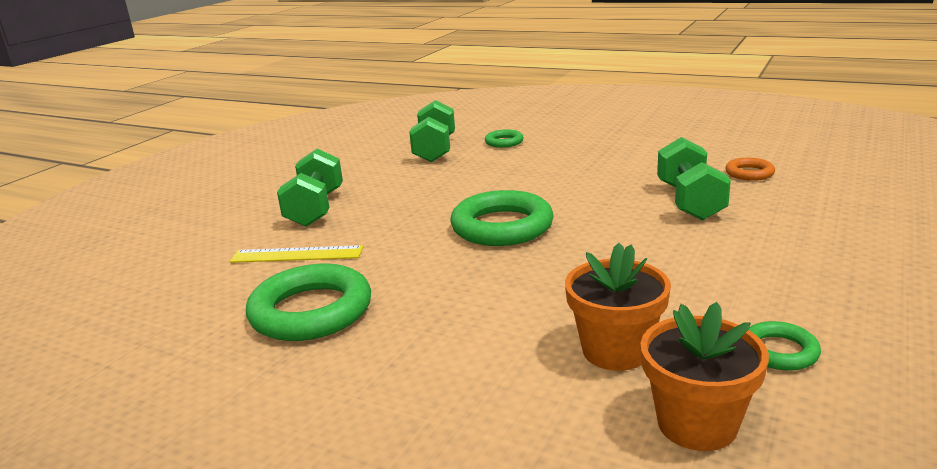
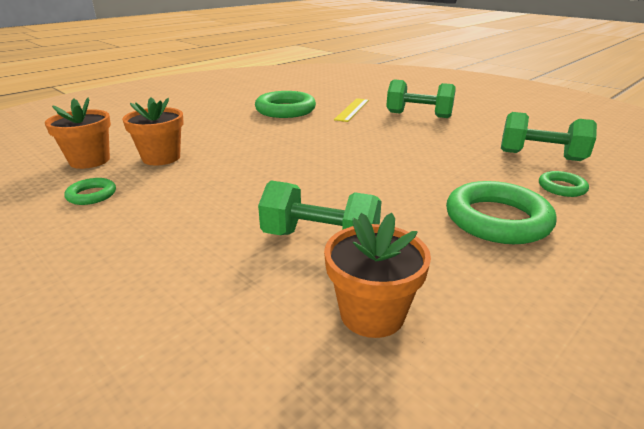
camera: 105 degrees right, 5 degrees up
(502, 226) = (341, 156): green ring -> green ring (497, 219)
(749, 173) = (372, 314): orange ring -> orange flower pot

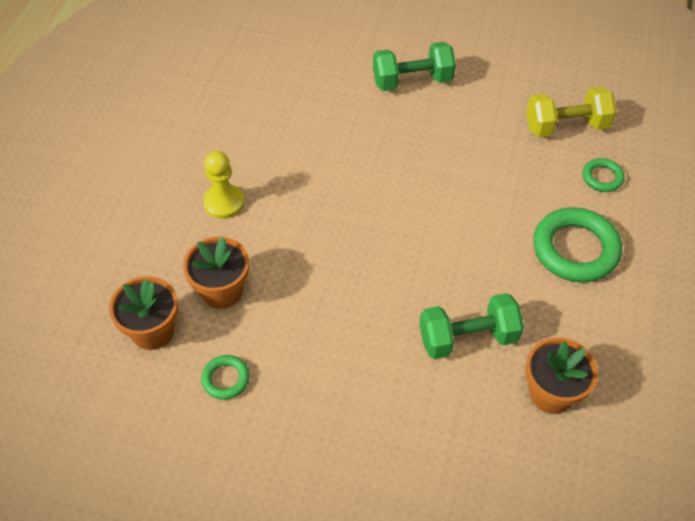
camera: 30 degrees left, 25 degrees up
(222, 128) = (224, 202): none -> yellow pawn
(285, 110) = (257, 128): green ring -> none
(352, 109) = (332, 96): yellow ruler -> none
(541, 156) = (566, 126): green dumbbell -> yellow dumbbell

